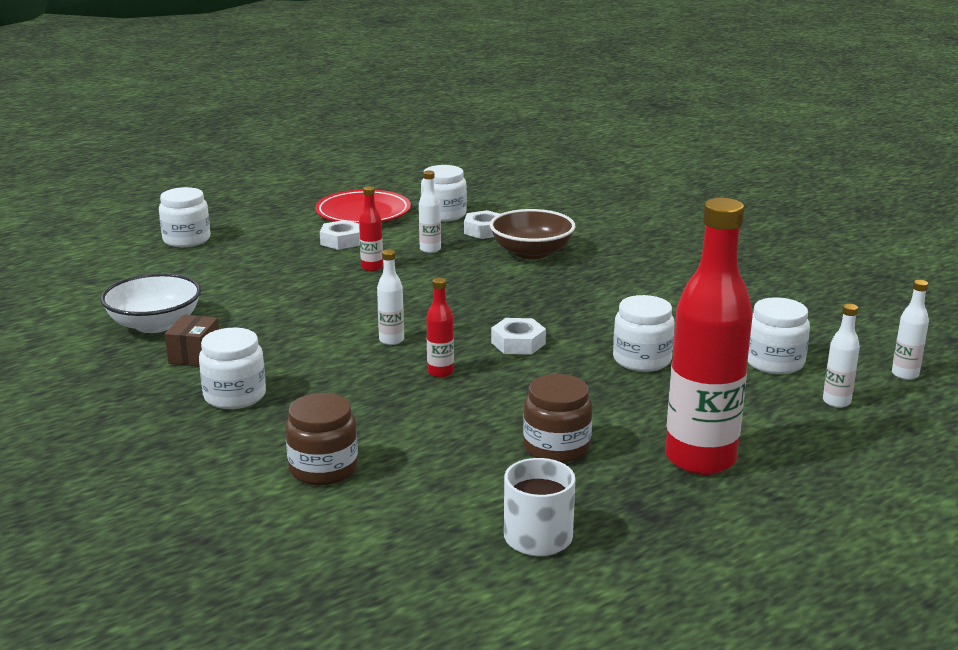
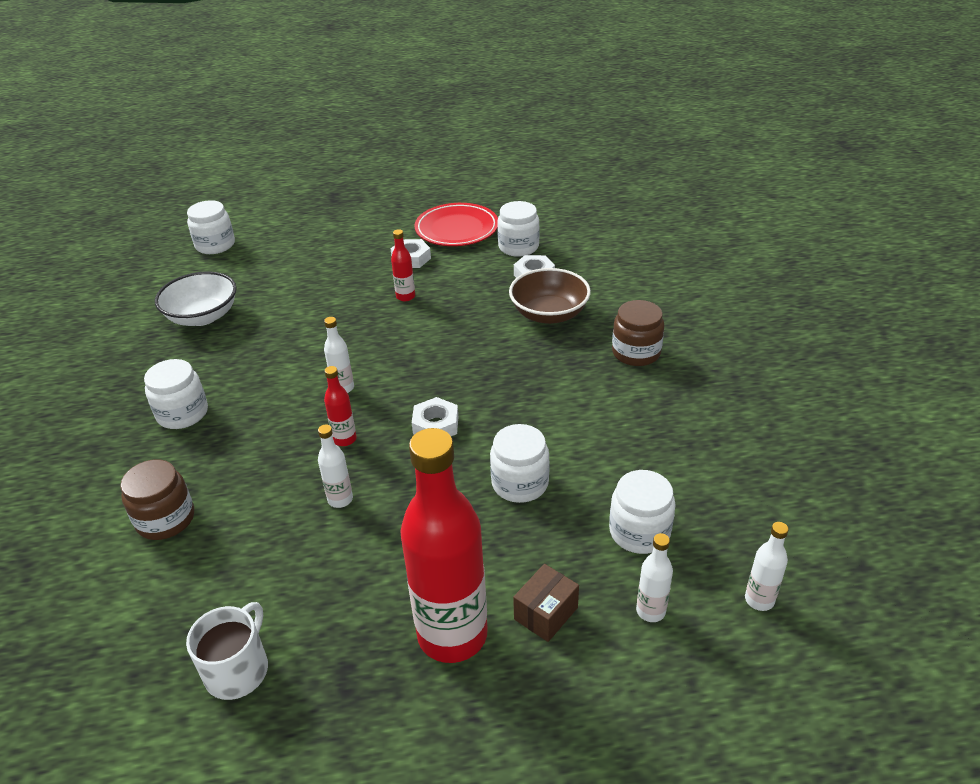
camera: 30 degrees right, 15 degrees up
(186, 239) = (304, 228): white jar -> white jar (215, 245)
(195, 355) = (197, 359): brown box -> brown box (546, 613)
(430, 249) = (469, 287): white bottle -> white bottle (340, 499)
(556, 447) = (349, 567): brown jar -> brown jar (636, 352)

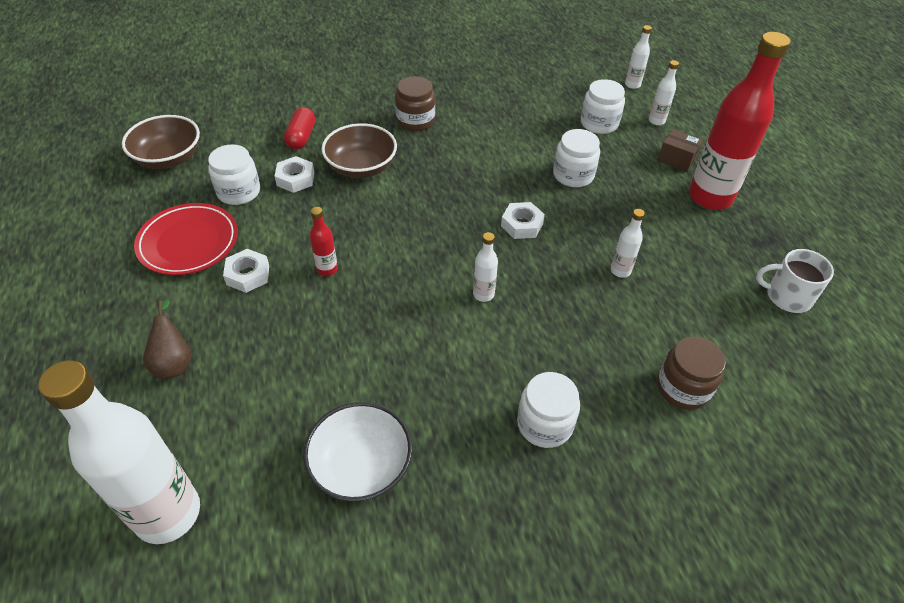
camera: 100 degrees left, 10 degrees up
(215, 245) = (168, 513): white jar -> white bottle
(333, 235) = (174, 362): none -> brown pear
(345, 439) = (552, 280): red bottle -> none
(569, 210) = (169, 158): none -> brown bowl
(601, 276) = (301, 137): none -> red capsule

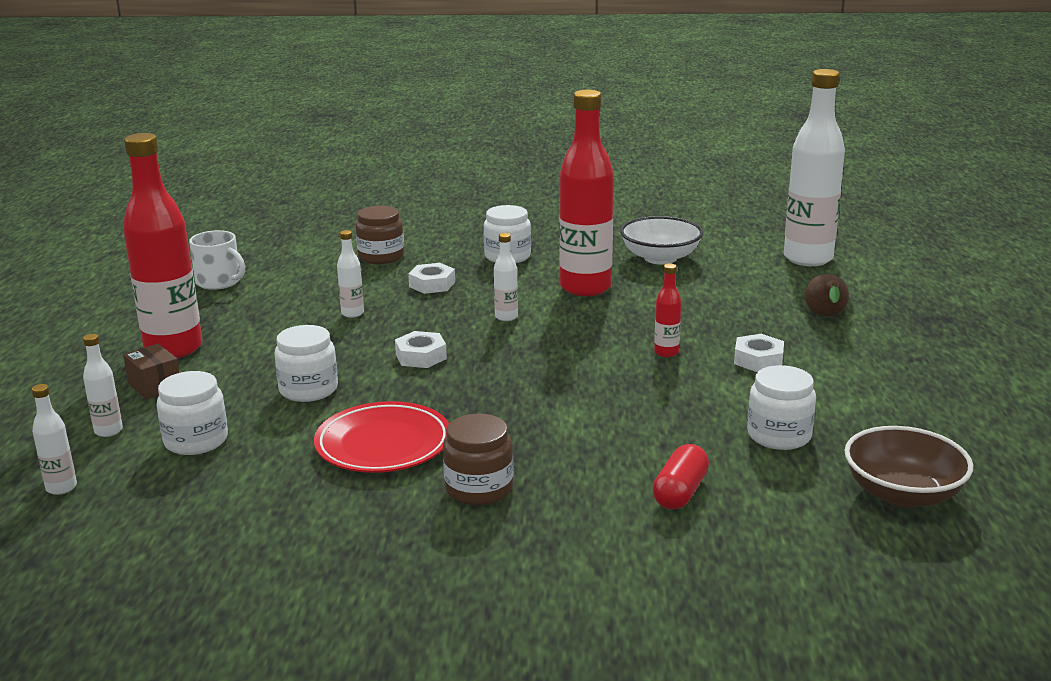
camera: 160 degrees left, 25 degrees down
(188, 243) = (837, 394): red plate -> red plate (383, 444)
(295, 179) = (695, 439): white nut -> white nut (432, 284)
(361, 167) = (594, 439): brown bowl -> none
(429, 367) = (585, 288): none -> red bottle

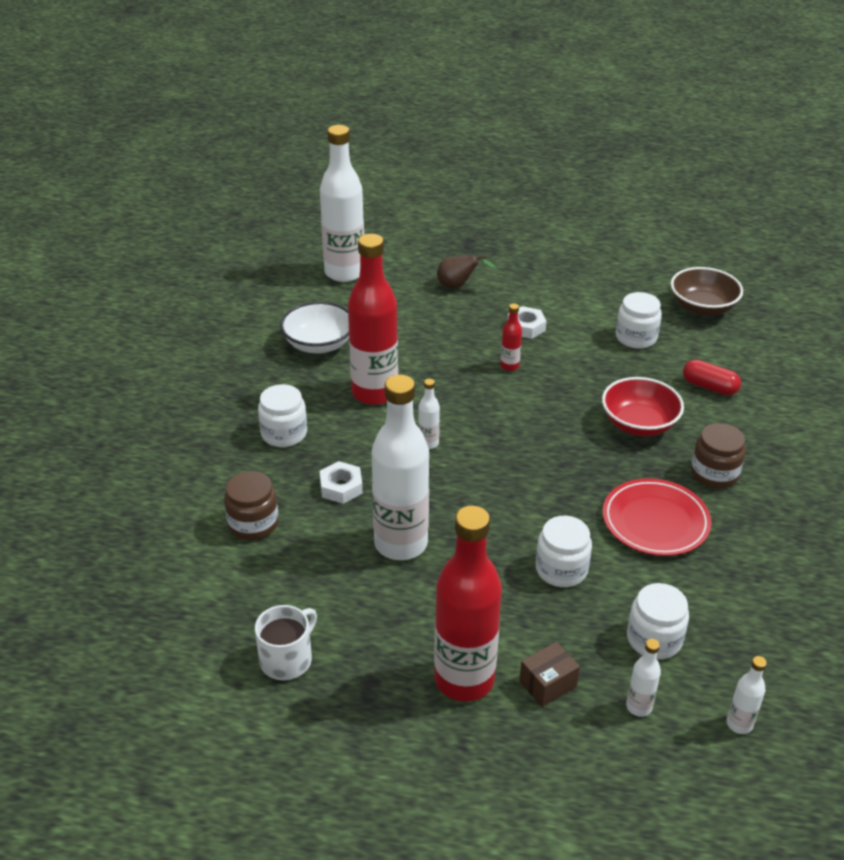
camera: 85 degrees left, 15 degrees up
(352, 313) = (401, 544): white bottle -> white bottle, size x2.36
(421, 356) = (502, 498): white nut -> none
(573, 436) = (639, 424): none -> red bowl

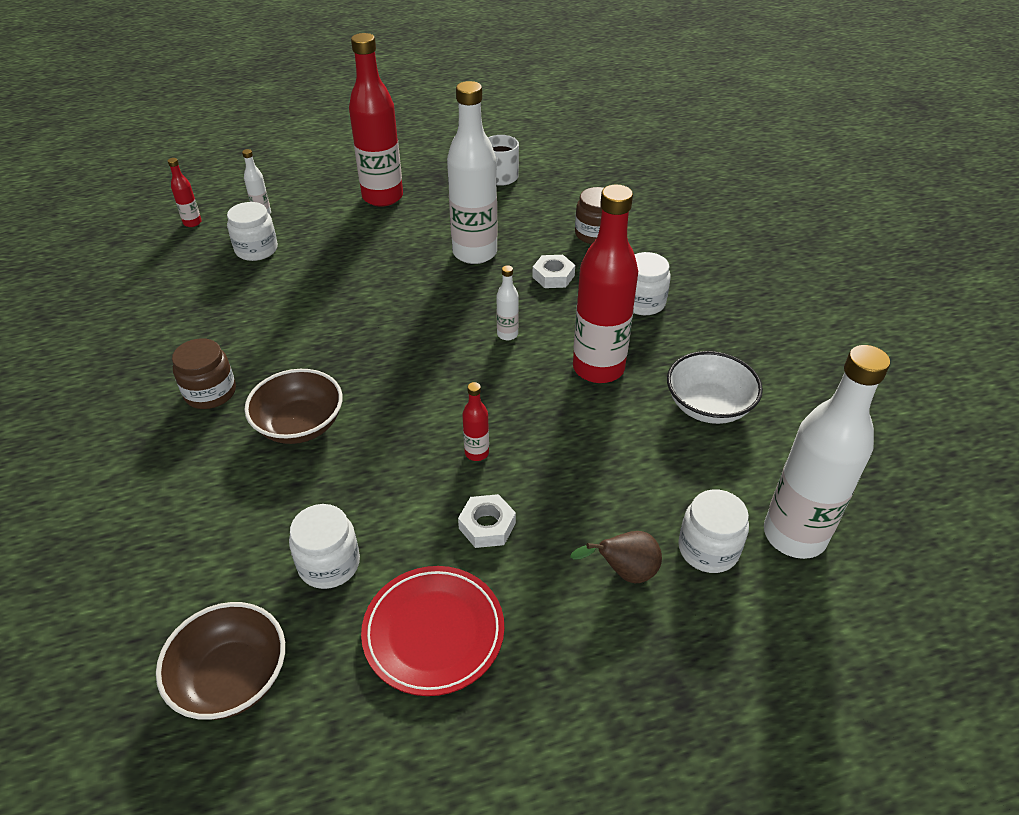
camera: 155 degrees right, 5 degrees up
(548, 684) = (326, 209): brown box -> none
(561, 569) = (340, 272): white jar -> white jar (708, 549)
(639, 424) = (300, 425): red bowl -> brown bowl
(655, 521) = (267, 329): red plate -> red plate (433, 632)
(709, 387) = (217, 509): red capsule -> none
(739, 724) = (192, 223): white bottle -> red bottle

